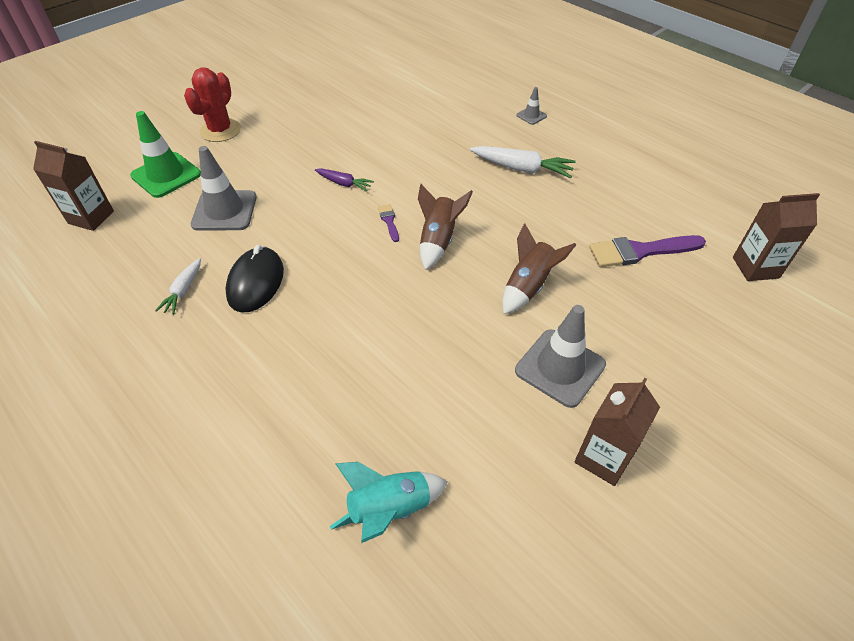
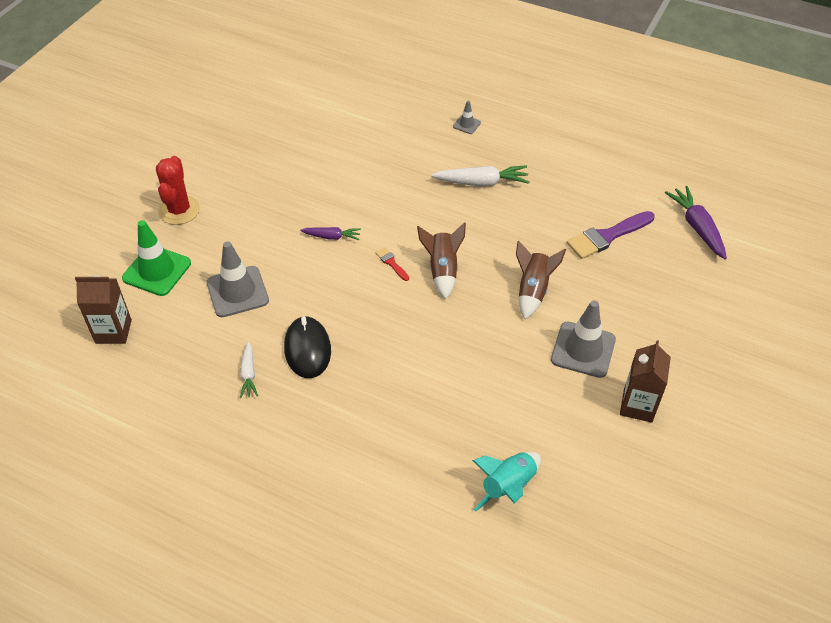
camera: 20 degrees left, 0 degrees up
(389, 221) = (391, 263): purple brush -> red brush
(755, 267) = (697, 227): brown carton -> purple carrot

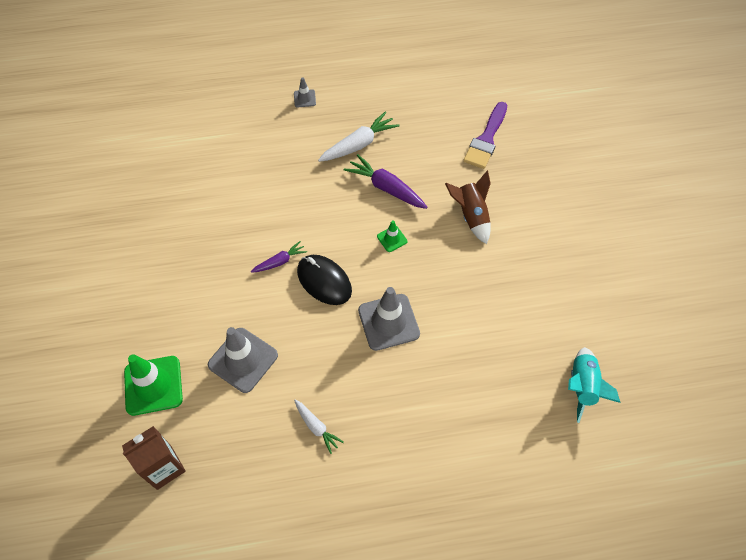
camera: 35 degrees left, 10 degrees up
(179, 210) = (123, 316): red cactus -> none
(307, 349) = (345, 374): black mouse -> black mouse (324, 281)
(391, 263) = (347, 256): red brush -> none
(442, 270) = (392, 239): brown rocket -> green traffic cone
(583, 350) = (543, 243): grey traffic cone -> grey traffic cone (388, 322)
(637, 405) = (613, 264): brown carton -> none
(697, 227) = (540, 97): purple carrot -> purple carrot (386, 188)

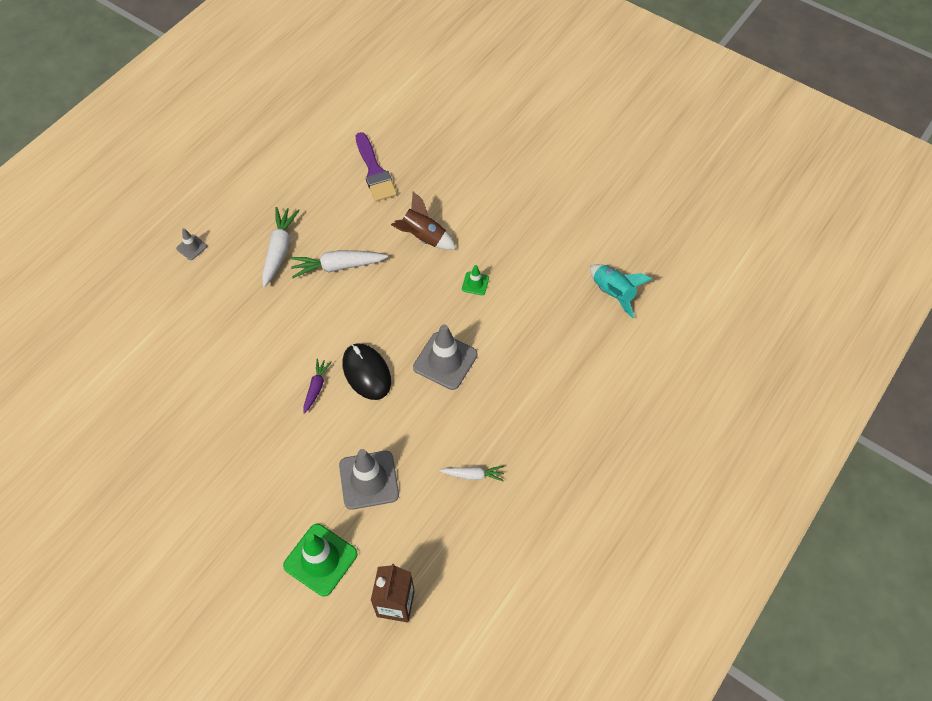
camera: 45 degrees left, 0 degrees up
(324, 281) = (366, 373): black mouse -> black mouse turned 60 degrees clockwise
(386, 188) = (338, 266): purple carrot -> white carrot
(392, 239) = (383, 300): green traffic cone -> green traffic cone (475, 283)

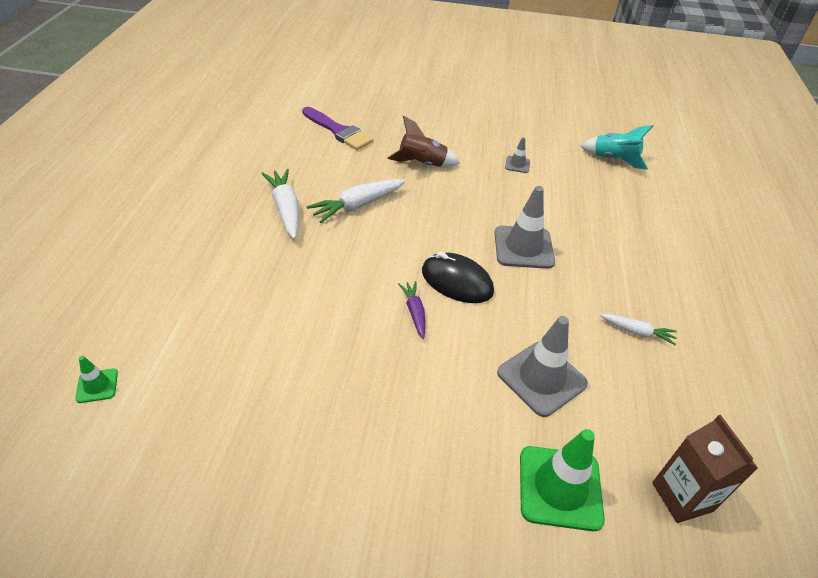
camera: 30 degrees left, 15 degrees down
(191, 247) = (182, 233): grey traffic cone -> grey traffic cone (517, 164)
(473, 475) = (637, 332): white carrot -> white carrot turned 45 degrees clockwise
(475, 283) = (497, 183): green traffic cone -> green traffic cone (97, 386)

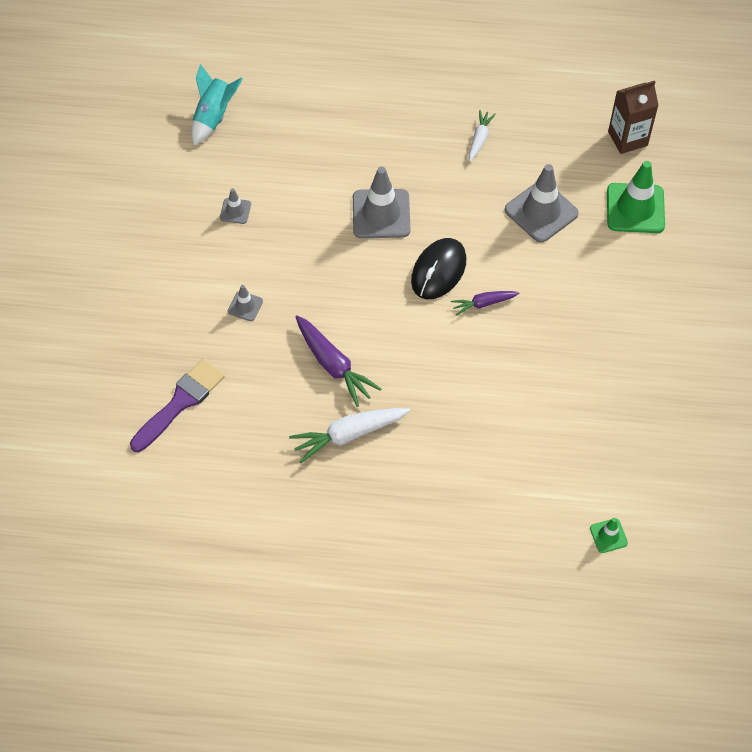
camera: 90 degrees left, 15 degrees up
(357, 206) = (333, 365): white carrot -> purple carrot
(422, 164) = (245, 306): brown rocket -> grey traffic cone

